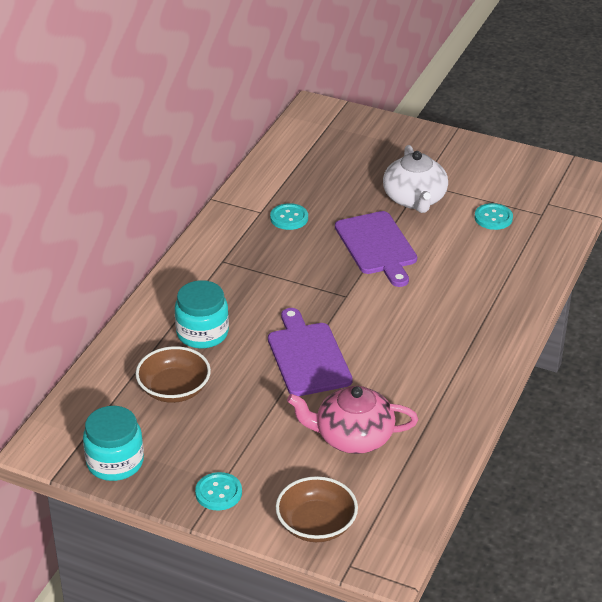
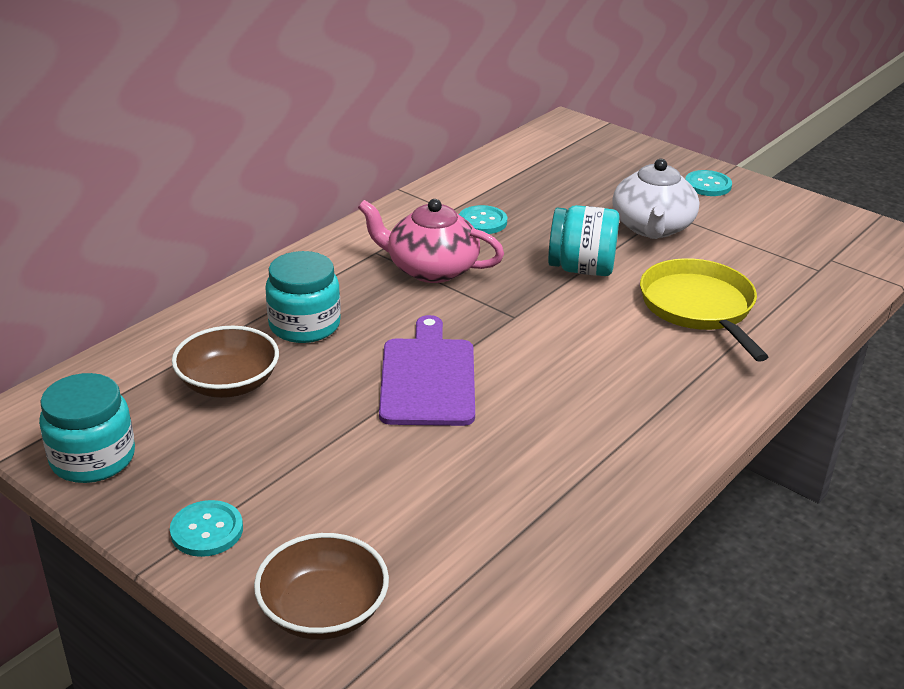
camera: 15 degrees right, 5 degrees down
(352, 437) = (440, 494): pink teapot -> pink teapot (431, 269)
(377, 246) = (581, 268): purple cutting board -> turquoise jar
(469, 263) = (699, 307): none -> yellow pan
(493, 218) = (750, 263): turquoise button -> turquoise button (707, 185)

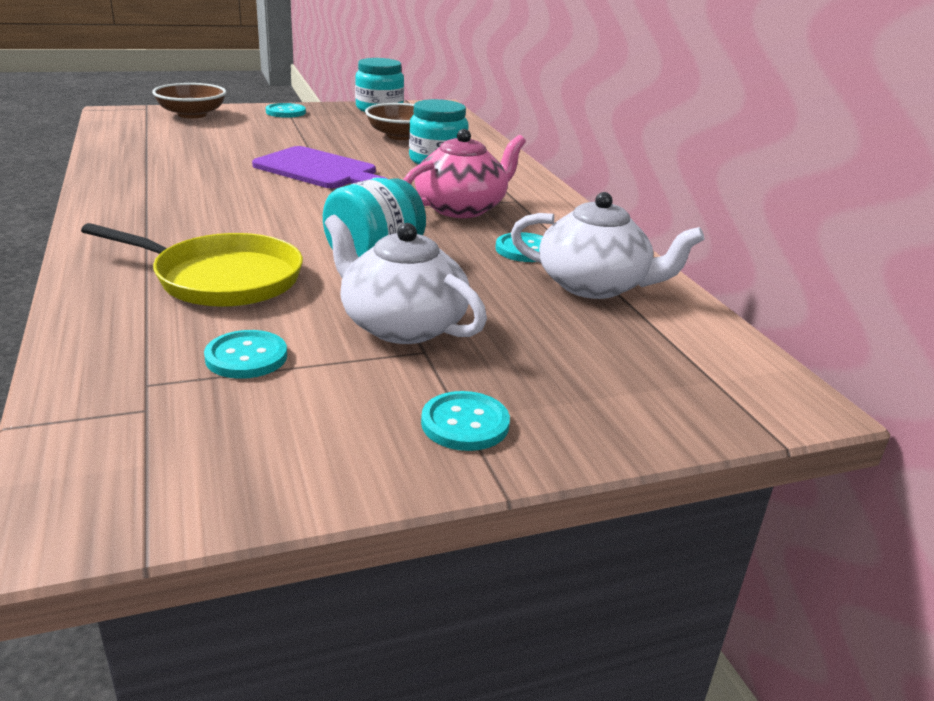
camera: 120 degrees right, 5 degrees down
(507, 187) = (594, 286): none -> white teapot
(755, 256) = (246, 357): none -> turquoise button

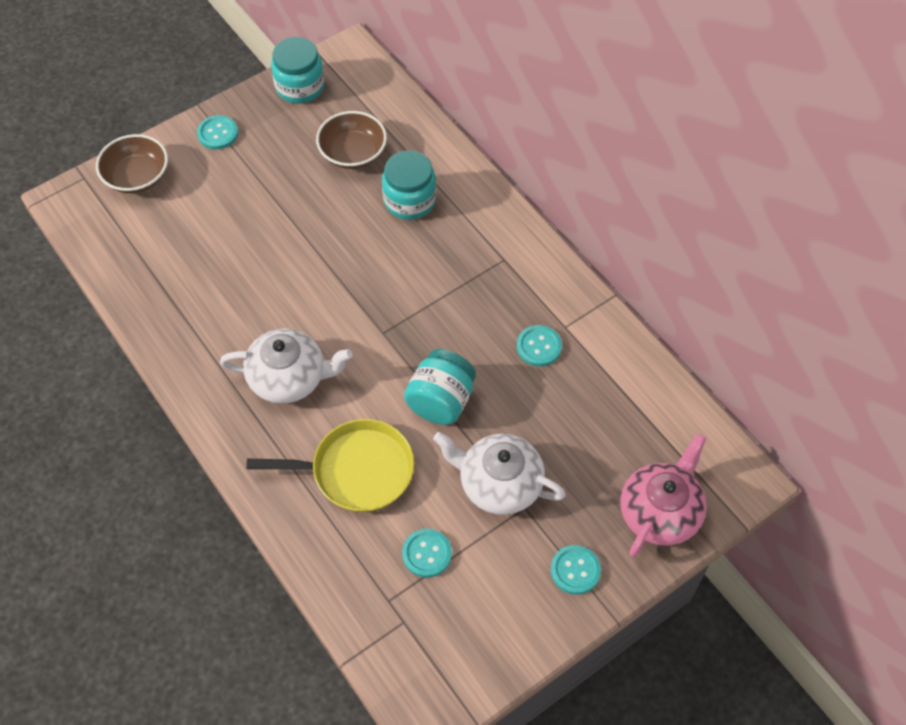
camera: 15 degrees left, 30 degrees up
(319, 170) = (322, 261): purple cutting board -> none
(462, 208) = (468, 292): pink teapot -> pink teapot (660, 512)
(594, 286) = (602, 383): white teapot -> white teapot (289, 378)

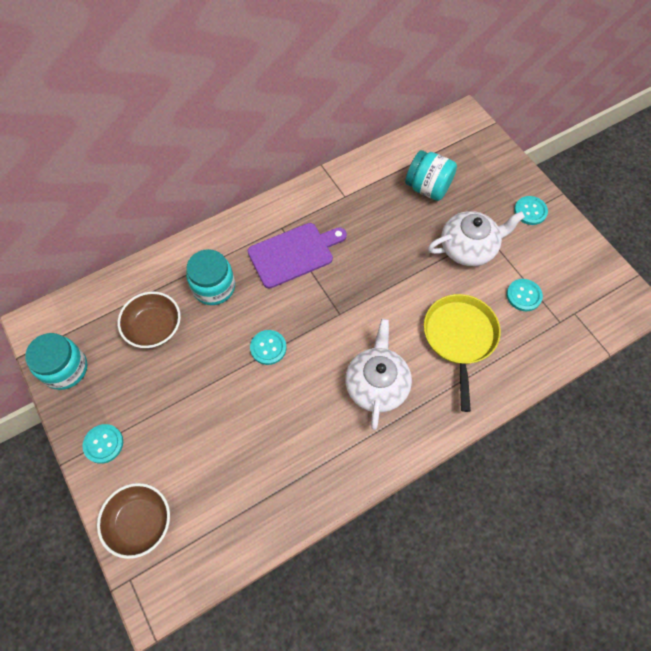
camera: 85 degrees left, 5 degrees up
(441, 401) = (402, 278): turquoise jar -> turquoise jar (427, 188)
(465, 276) = (294, 254): none -> purple cutting board
(499, 483) = (469, 248): white teapot -> white teapot turned 135 degrees counterclockwise
(539, 346) = (360, 213): turquoise button -> turquoise button (268, 348)
(660, 512) = (487, 162): pink teapot -> none

